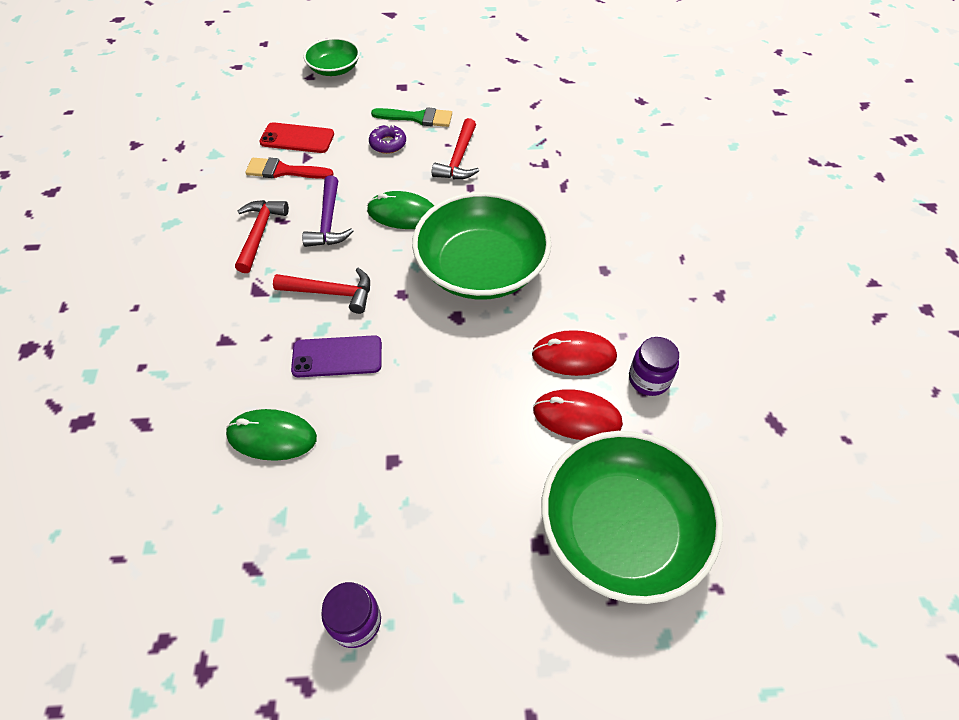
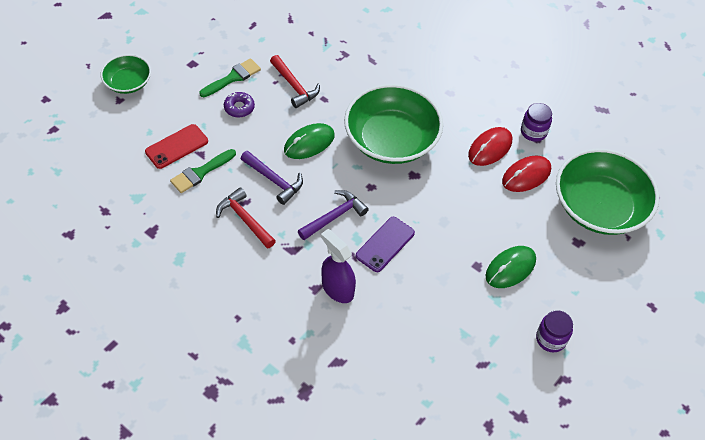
camera: 50 degrees left, 0 degrees up
(240, 358) = (337, 289): none -> purple spray bottle
(272, 436) = (409, 307): green mouse -> green mouse (510, 268)
(284, 171) = (200, 173): red brush -> green brush
(331, 293) = (334, 217): red hammer -> purple hammer

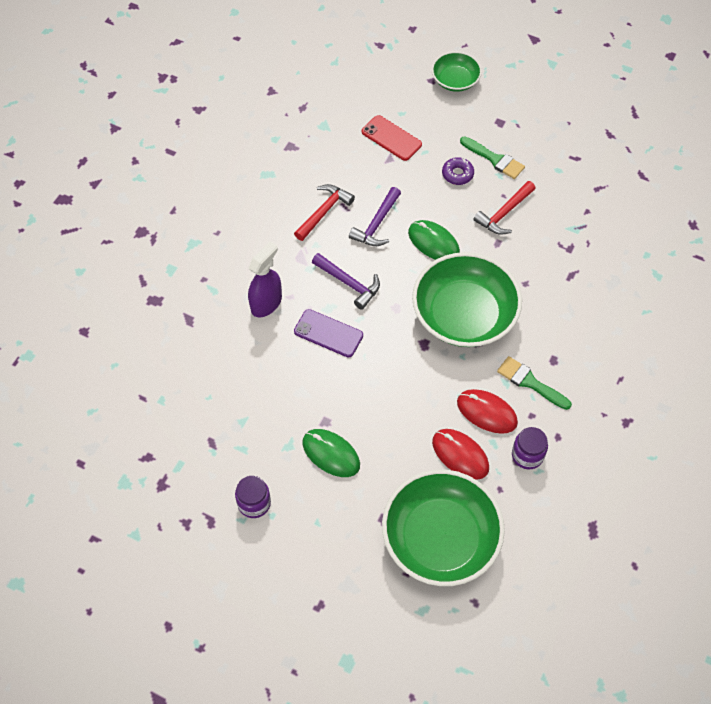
camera: 80 degrees right, 5 degrees up
(200, 173) = (367, 164): green brush -> green brush (530, 382)

